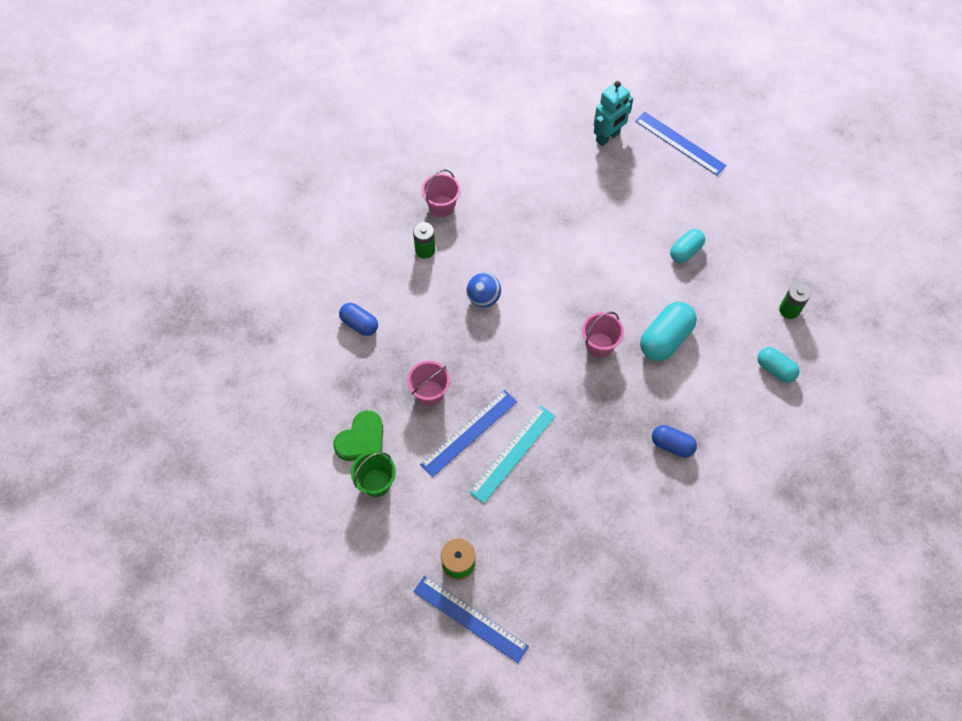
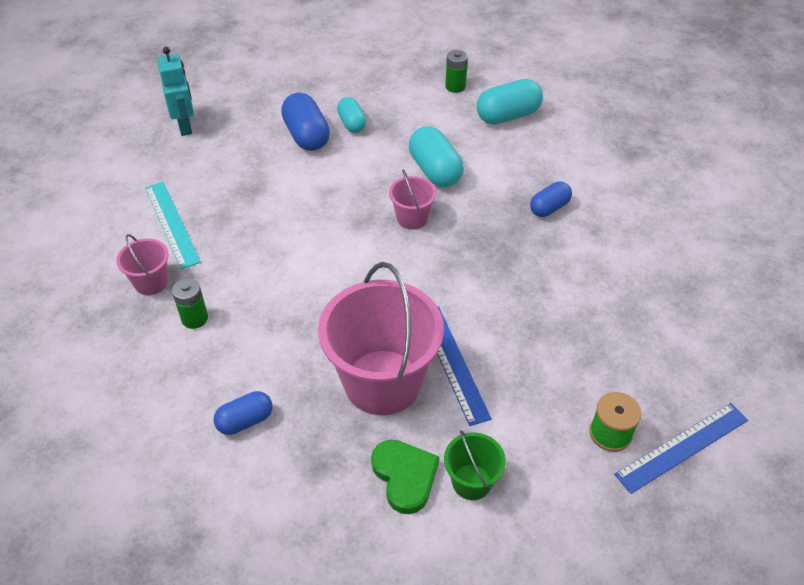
camera: 65 degrees left, 15 degrees down
(430, 393) = (382, 382): pink bucket -> pink bucket, size x2.13
(483, 298) = (295, 289): blue ball -> none
(513, 453) = (498, 333): turquoise ruler -> turquoise ruler (171, 224)
(649, 225) = (306, 136): none -> blue capsule
(680, 143) = (236, 85): blue ruler -> none
(775, 369) = (508, 116): turquoise capsule -> turquoise capsule, size x1.60

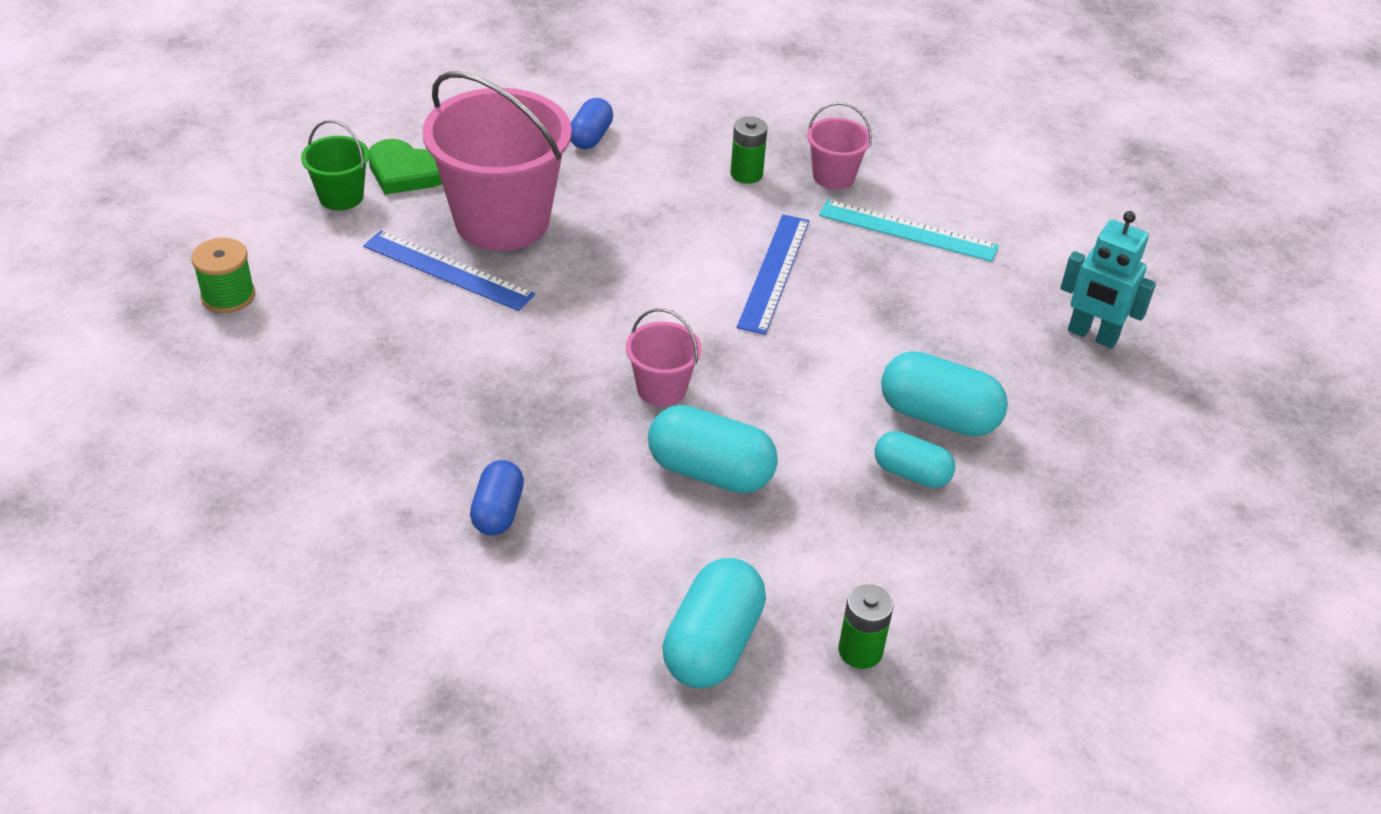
camera: 135 degrees right, 5 degrees down
(306, 136) = (938, 416): blue capsule -> turquoise capsule
(682, 447) = (140, 323): blue ruler -> blue ruler (774, 272)

